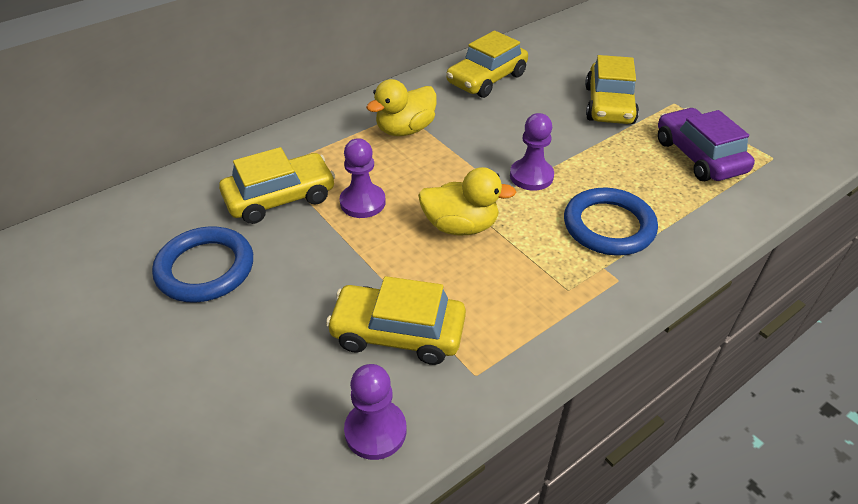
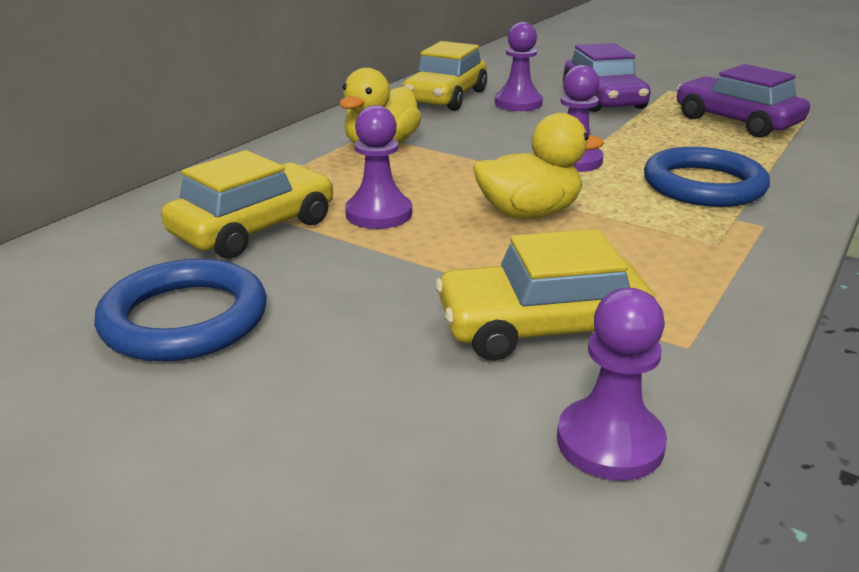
camera: 20 degrees left, 15 degrees down
(537, 97) = (518, 103): none -> purple pawn
(609, 105) = (603, 99): yellow car -> purple car

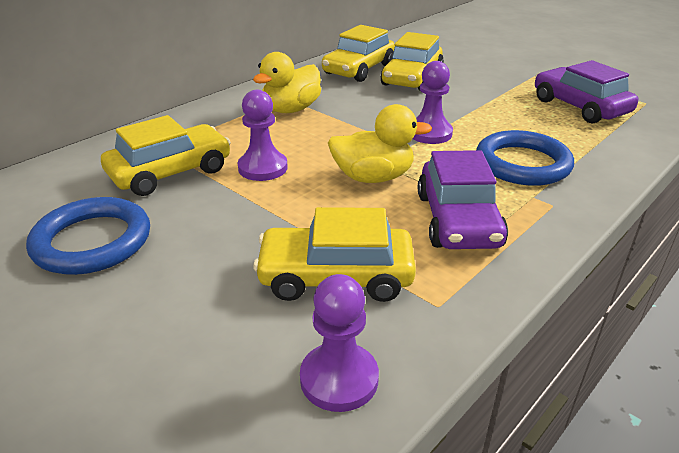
camera: 10 degrees right, 5 degrees up
(518, 103) = (412, 78): purple pawn -> yellow car
(603, 99) = (480, 79): purple car -> purple car (458, 220)

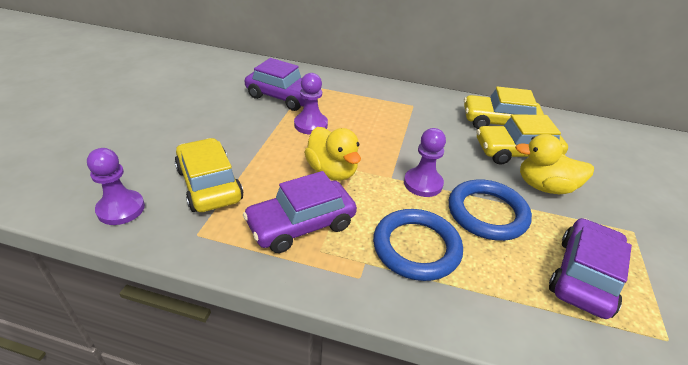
camera: 60 degrees right, 5 degrees up
(92, 241) = (205, 99): blue ring -> blue ring (487, 213)
(170, 172) = (283, 97): yellow car -> purple car
(291, 109) = (398, 112): yellow duck -> yellow duck (544, 187)

